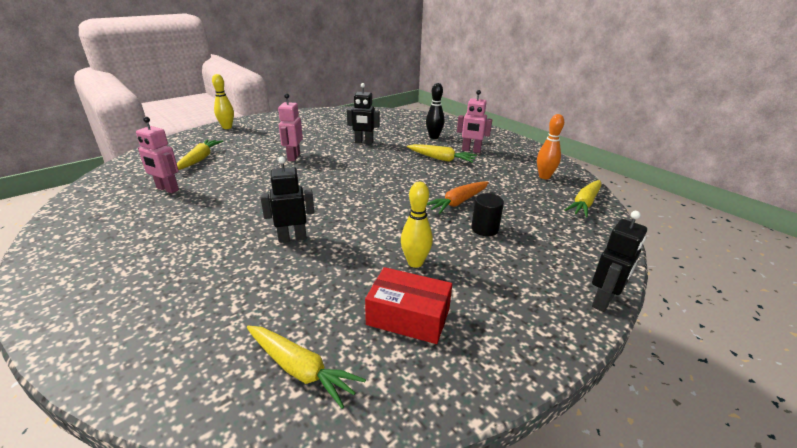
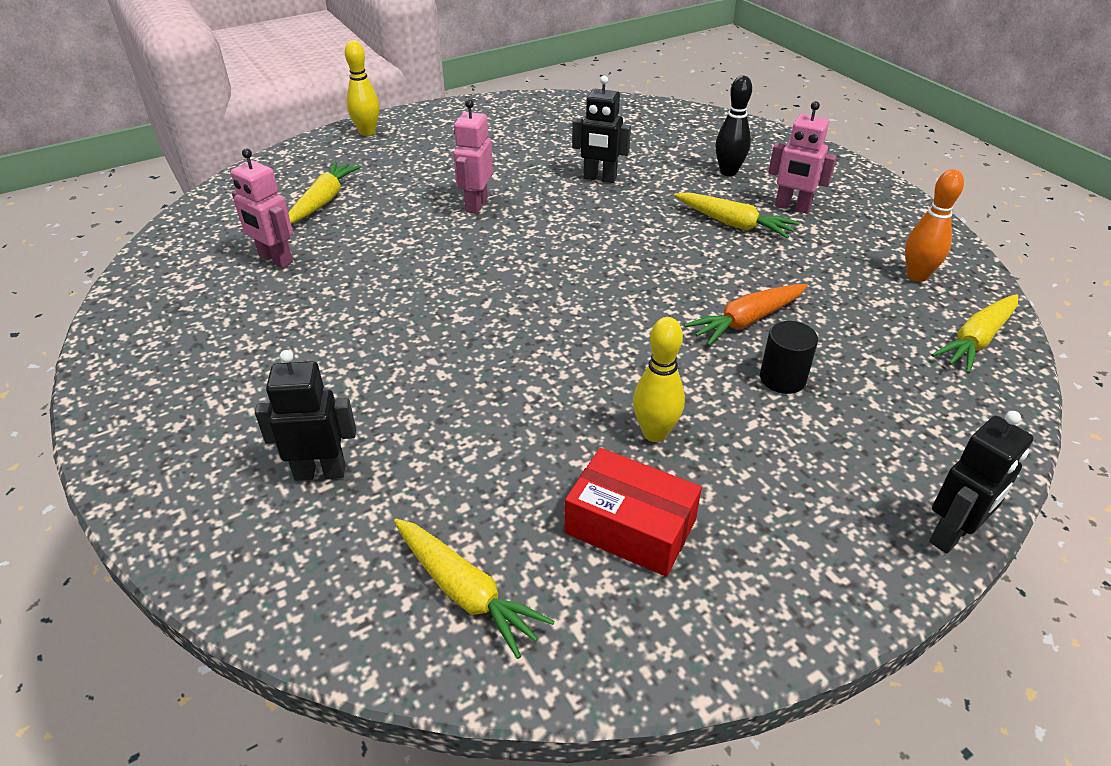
camera: 10 degrees right, 10 degrees up
(292, 238) = (466, 370): black robot -> black robot (320, 472)

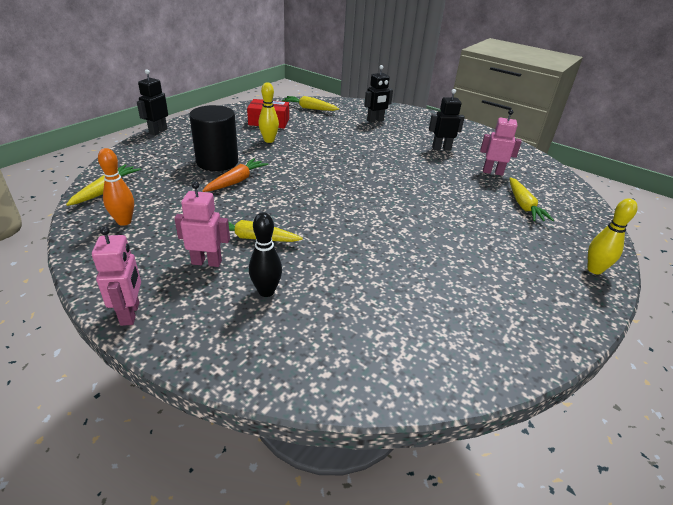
camera: 155 degrees right, 5 degrees down
(476, 204) = (434, 220): pink robot -> pink robot (130, 313)
(599, 178) = (371, 260): black robot -> black robot (441, 148)
(782, 378) = (217, 162): black cylinder -> black cylinder, size x1.91

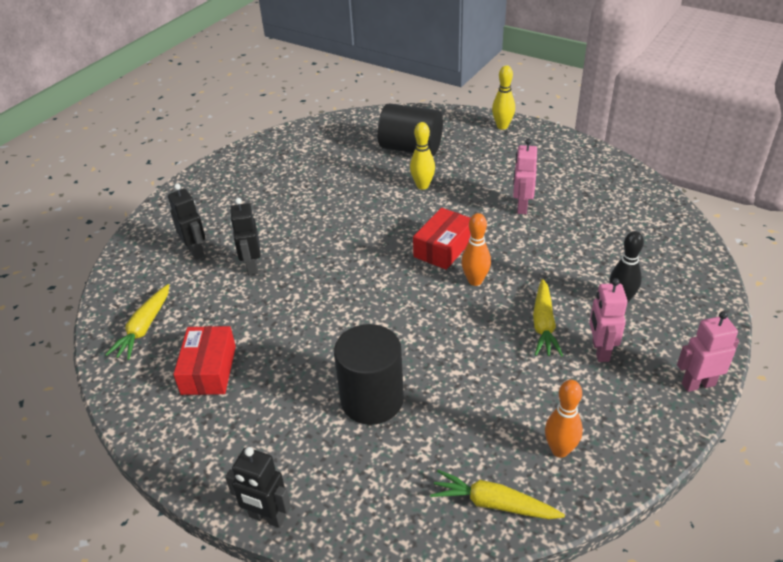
camera: 90 degrees left, 5 degrees up
(236, 181) = (423, 365): orange carrot -> none
(269, 140) = (285, 356): yellow bowling pin -> yellow bowling pin (422, 186)
(319, 213) = (475, 281): none -> orange bowling pin
(366, 204) = (443, 248): none -> red box
(441, 148) = (285, 193): black robot -> black robot (252, 266)
(492, 172) = (343, 160): pink robot -> pink robot (521, 207)
(523, 205) = (411, 148): yellow carrot -> black cylinder

